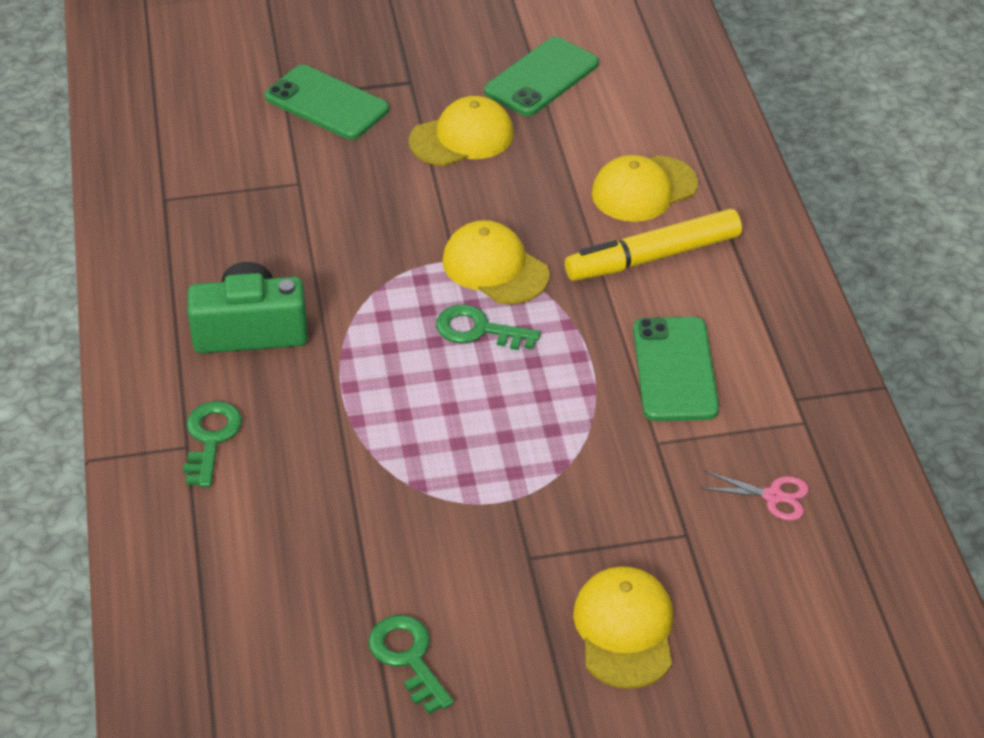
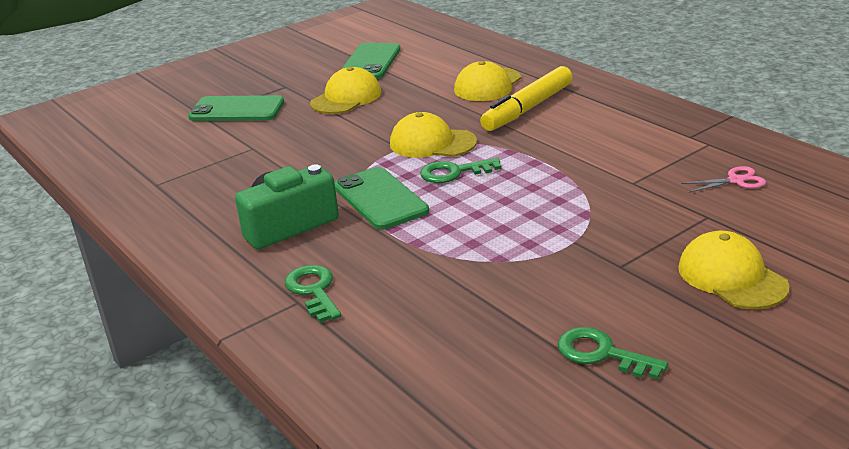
camera: 25 degrees left, 15 degrees down
(675, 369) = (602, 148): green phone -> green phone (380, 199)

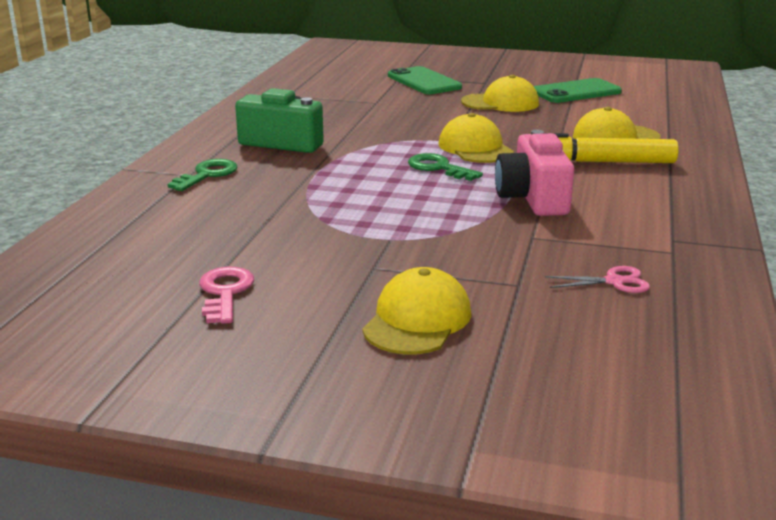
camera: 50 degrees right, 5 degrees down
(380, 199) = (360, 157): green phone -> none
(564, 157) = (533, 198): none -> pink camera
(601, 354) = (225, 292): green key -> pink key
(736, 180) = (614, 281): pink scissors -> pink scissors turned 45 degrees counterclockwise

